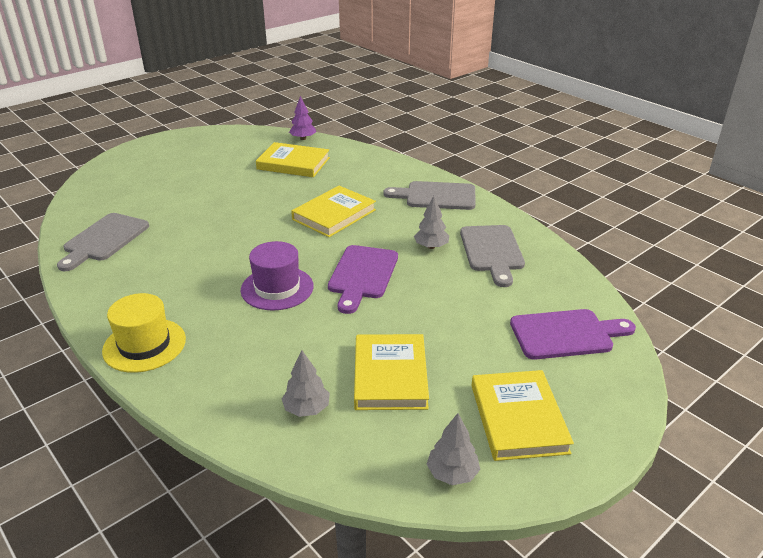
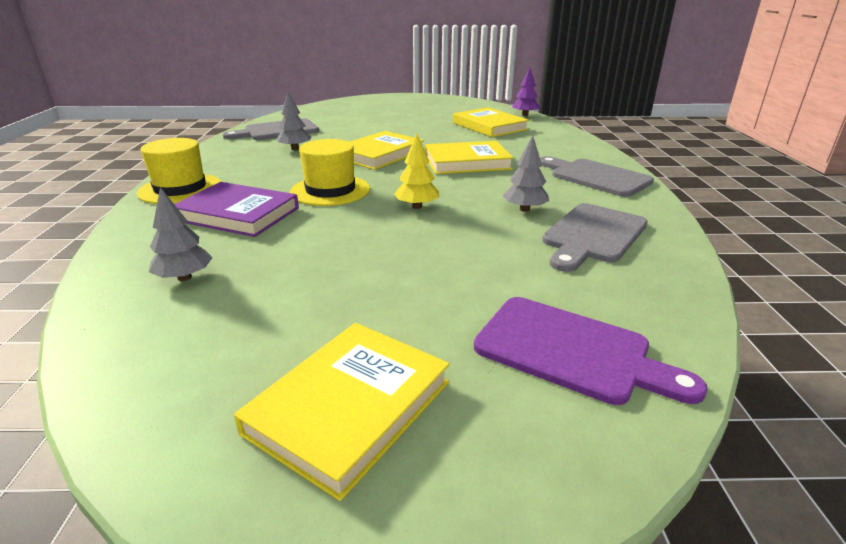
camera: 40 degrees right, 5 degrees down
(245, 343) = (238, 214): none -> purple book
(277, 288) = (330, 190): purple hat -> yellow hat
(362, 275) = (417, 206): purple cutting board -> yellow tree
(390, 375) = (296, 289): yellow book -> yellow book (380, 154)
(452, 473) = (176, 415): grey tree -> grey tree (295, 149)

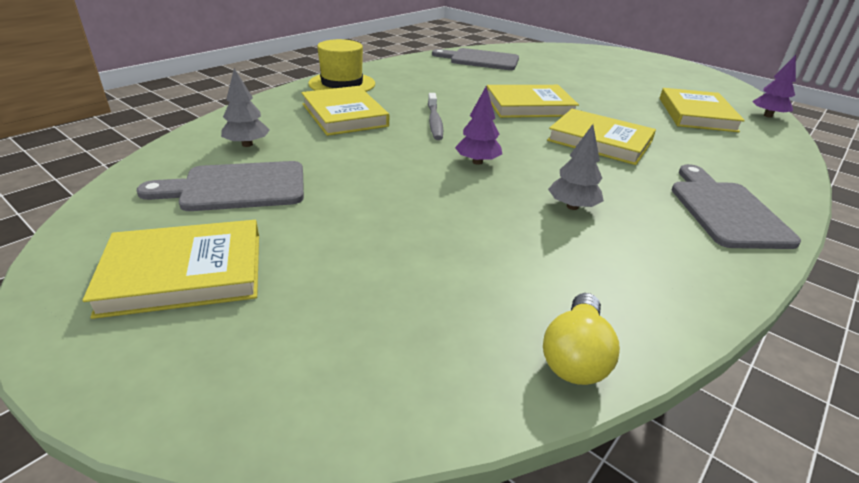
camera: 40 degrees right, 5 degrees up
(238, 214) = (344, 115): purple book -> yellow book
(295, 149) = (468, 79): grey tree -> none
(330, 190) = (434, 122): yellow hat -> grey toothbrush
(417, 206) = (477, 162): yellow tree -> purple tree
(570, 351) = (375, 338): purple cutting board -> none
(593, 235) = (596, 263): grey cutting board -> grey cutting board (237, 187)
(671, 290) = (575, 355): none -> yellow light bulb

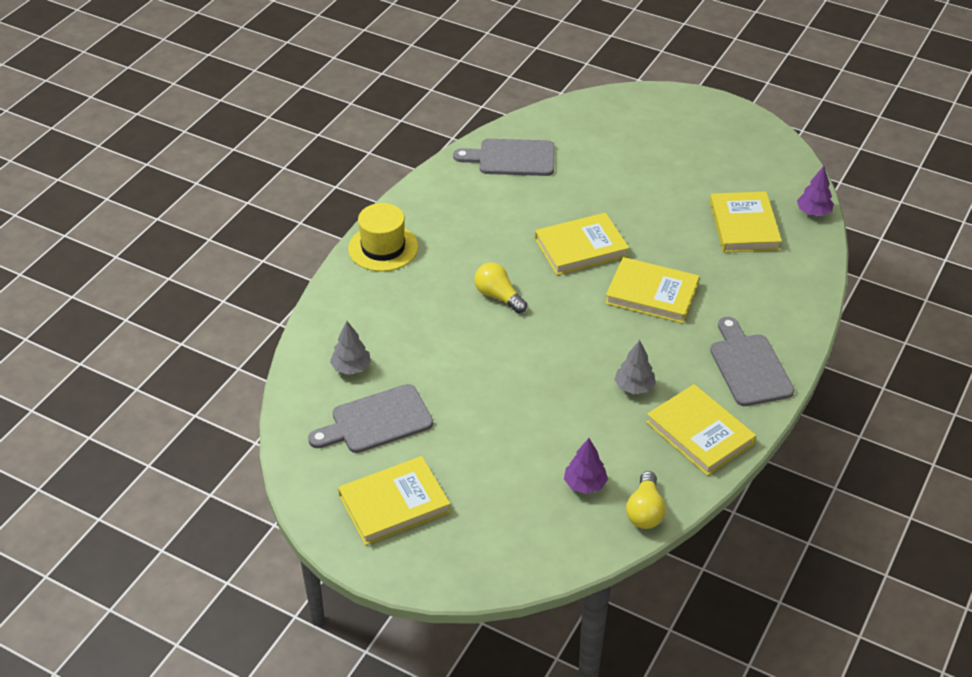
camera: 10 degrees left, 10 degrees up
(344, 115) = (412, 304): yellow book -> yellow book (700, 433)
(434, 122) = (498, 296): grey toothbrush -> yellow light bulb
(477, 162) = (551, 348): purple tree -> purple tree (585, 484)

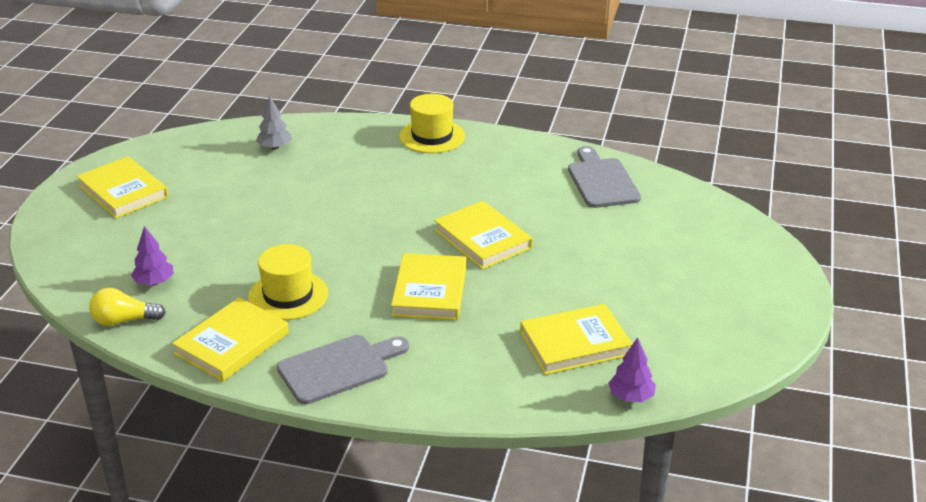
camera: 75 degrees right, 10 degrees down
(376, 421) = (214, 169): grey cutting board -> none
(498, 296) = (390, 203): yellow light bulb -> none
(634, 387) = (288, 295): grey tree -> yellow hat

